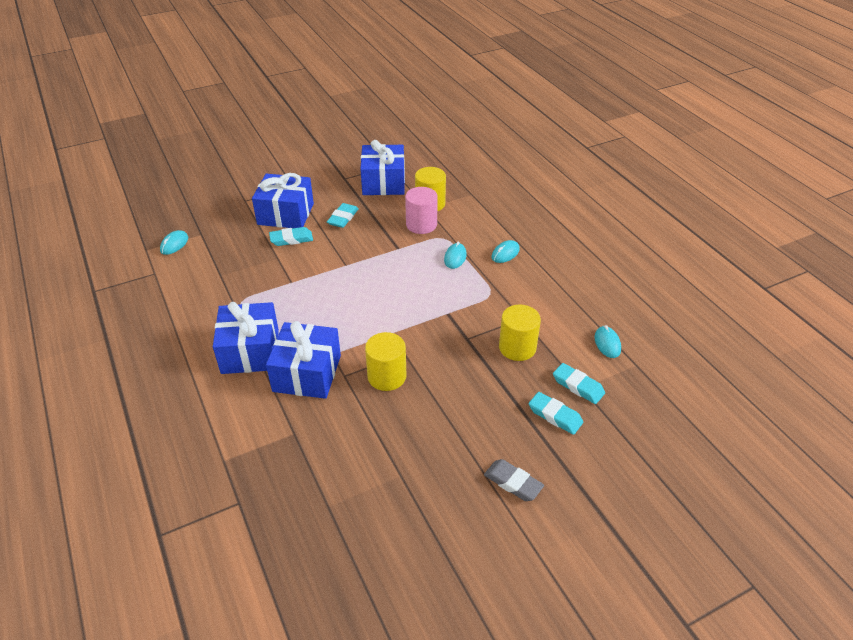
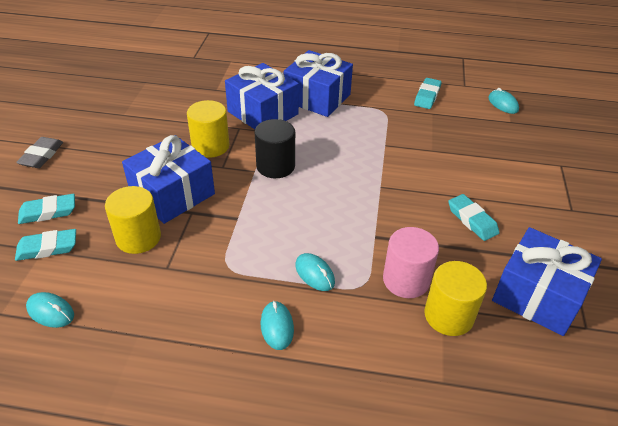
camera: 125 degrees right, 0 degrees up
(285, 214) = (511, 182): blue gift -> blue gift (172, 194)
(291, 239) = (457, 169): turquoise eraser -> turquoise eraser (427, 96)
(374, 325) = (275, 166): none -> black cylinder
(513, 483) = (41, 156): grey eraser -> grey eraser turned 60 degrees counterclockwise

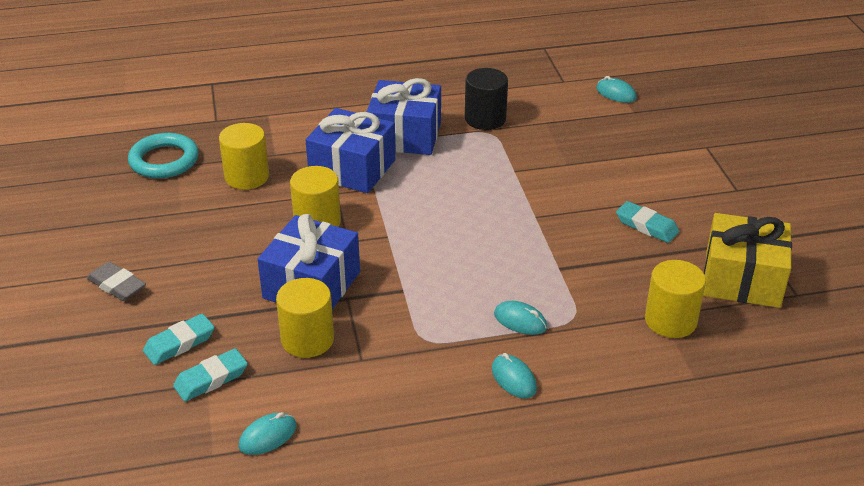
camera: 20 degrees left, 5 degrees down
(41, 156) = (117, 285): grey eraser -> grey eraser turned 45 degrees counterclockwise
(50, 312) = (268, 436): turquoise mouse -> turquoise mouse turned 45 degrees counterclockwise
(139, 76) = (164, 160): none -> turquoise ring
(185, 101) = (247, 177): none -> yellow cylinder
(275, 166) = (408, 225): black cylinder -> black cylinder (485, 119)
(406, 280) = (613, 301): pink cylinder -> none
(427, 96) = (529, 104): turquoise eraser -> none
(538, 295) = (742, 279): blue gift -> yellow gift

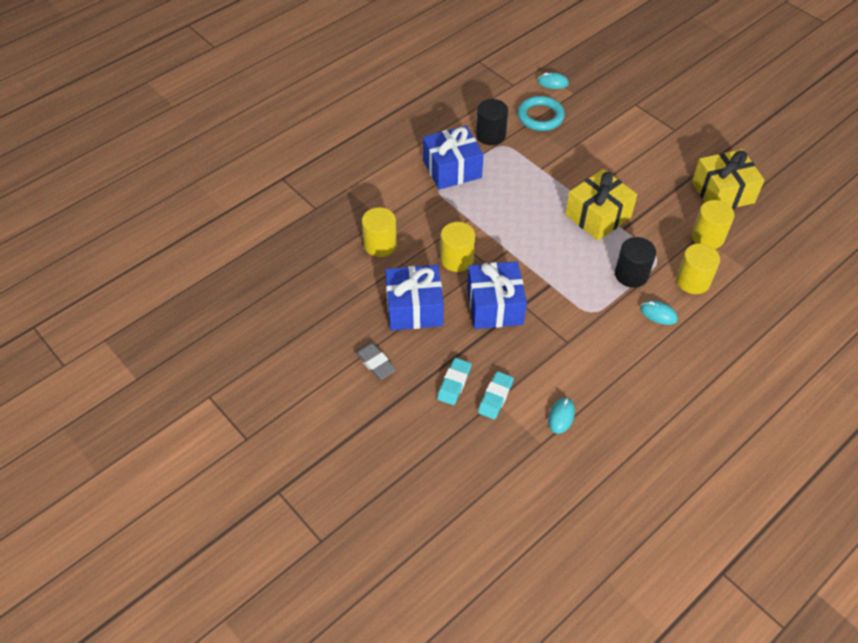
camera: 30 degrees left, 15 degrees up
(117, 285) = (375, 363): grey eraser -> grey eraser turned 45 degrees clockwise
(164, 160) = (312, 256): turquoise ring -> turquoise ring (540, 116)
(307, 340) = (526, 344): yellow cylinder -> yellow cylinder (693, 281)
(352, 168) = (442, 209): blue gift -> blue gift (414, 308)
(520, 321) = (631, 274): turquoise mouse -> black cylinder
(538, 243) = (598, 216): none -> yellow gift
(646, 226) = (647, 177): turquoise eraser -> none

